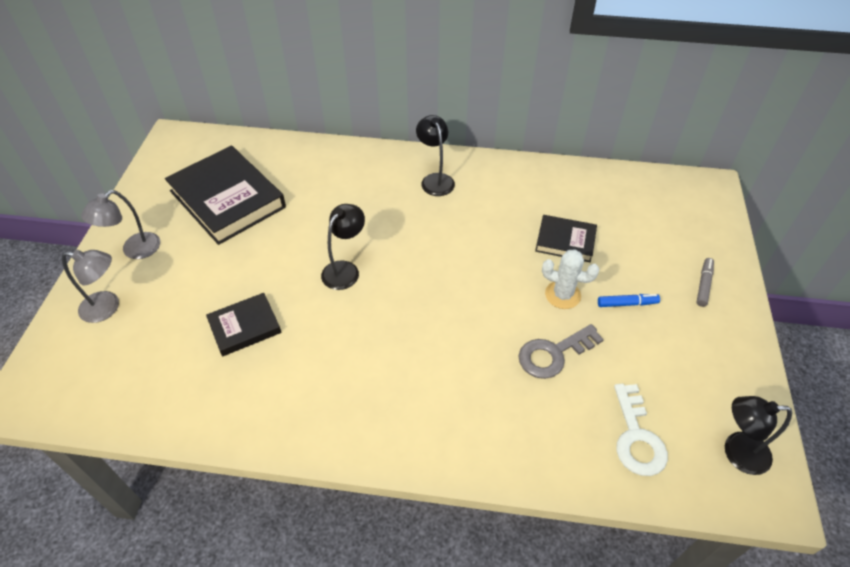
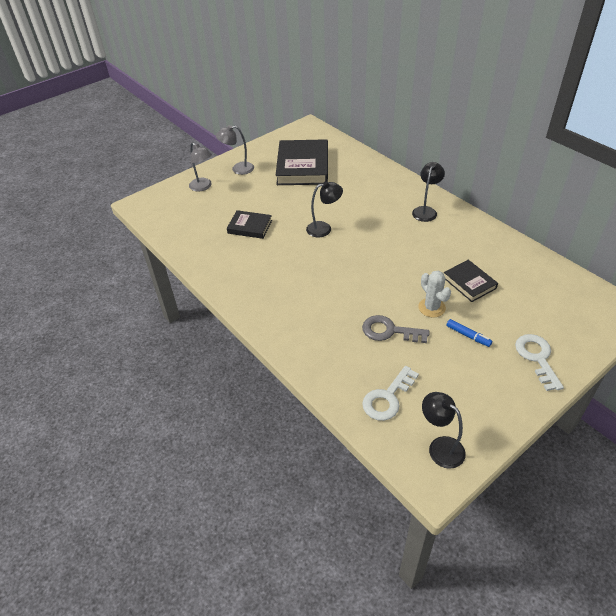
camera: 45 degrees right, 5 degrees down
(703, 285) = (537, 358): grey marker -> white key

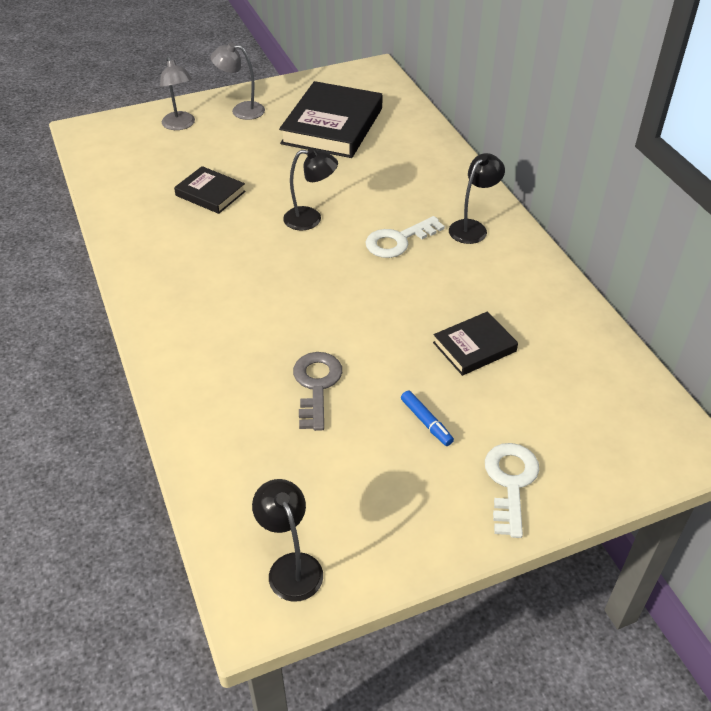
camera: 15 degrees right, 0 degrees up
(387, 398) = (258, 477): white key -> white key (398, 240)
(389, 331) = (316, 385): grey key -> grey key turned 60 degrees clockwise
(431, 308) = (397, 368): white cactus -> none
(469, 283) = (474, 347): black book -> black book turned 75 degrees clockwise

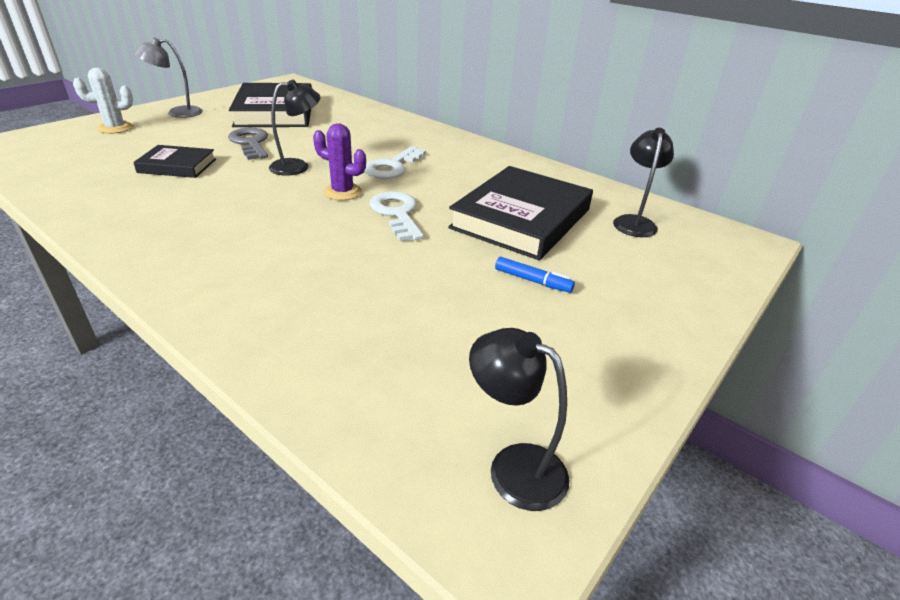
camera: 30 degrees left, 10 degrees down
(180, 125) = (115, 128): grey lamp -> white cactus
(316, 385) = (399, 281): grey key -> grey key (250, 143)
(331, 265) = (342, 192): none -> purple cactus
(472, 227) = (448, 150): black lamp -> black lamp (634, 222)
(474, 347) = (521, 219): black book -> black book, size x1.88
(510, 482) = (650, 304): white key -> white key (397, 213)

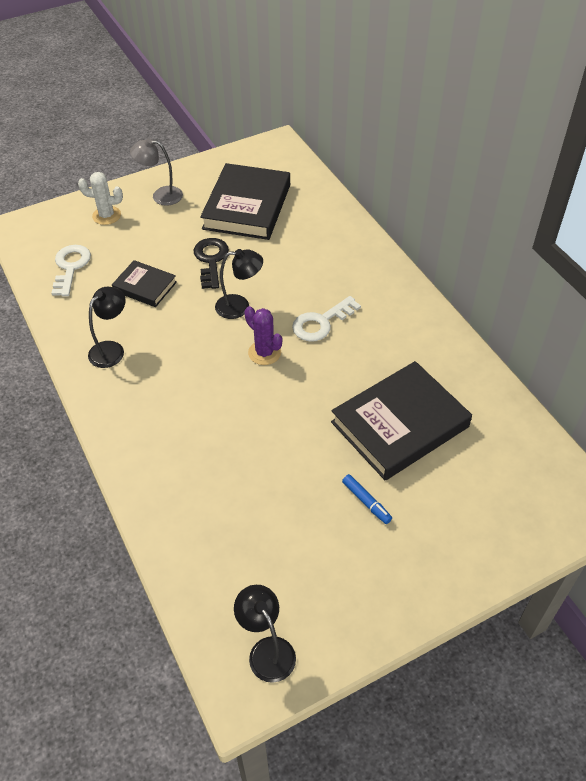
camera: 25 degrees right, 15 degrees up
(250, 143) = (211, 260): grey key -> black key
(397, 213) = (297, 393): white key -> white key (70, 267)
(634, 222) = (501, 454): black lamp -> black lamp (111, 349)

